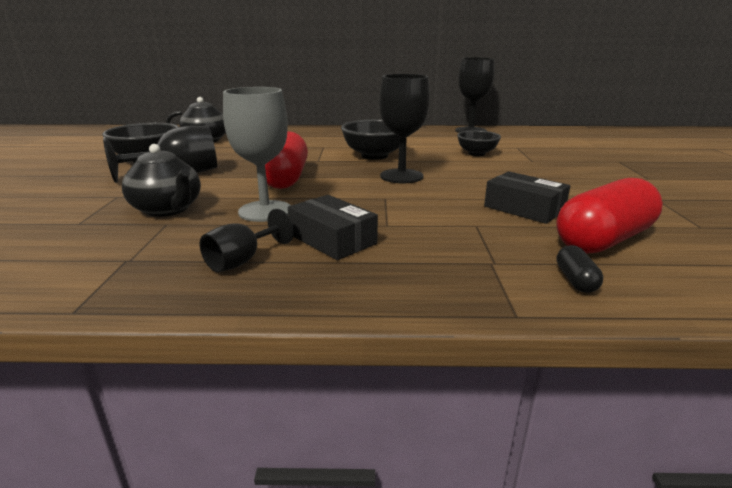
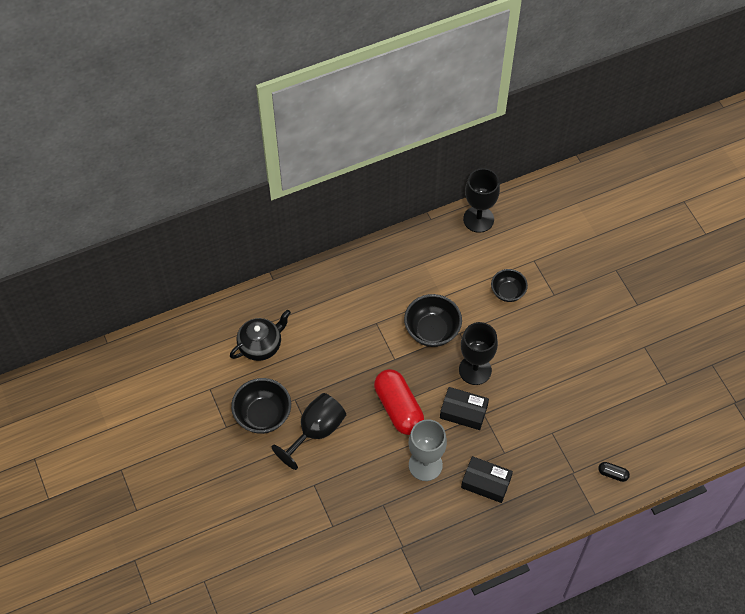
camera: 25 degrees left, 35 degrees up
(168, 209) = (366, 488): black teapot -> none
(242, 261) = (457, 523): black goblet -> none
(524, 208) = (571, 396): black box -> black box (463, 412)
(575, 280) = (612, 474): black capsule -> black capsule turned 45 degrees counterclockwise
(603, 240) = (619, 424): red capsule -> none

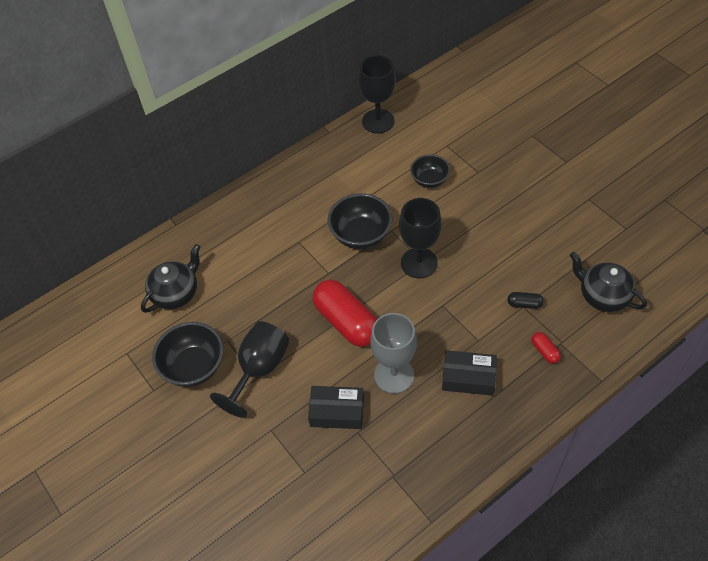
camera: 10 degrees left, 5 degrees down
(463, 412) = (419, 308): black box -> black box (337, 412)
(556, 476) = (544, 351): none -> red capsule
(612, 474) = (605, 333): black capsule -> black capsule (524, 304)
(623, 441) = (603, 296): none -> black teapot

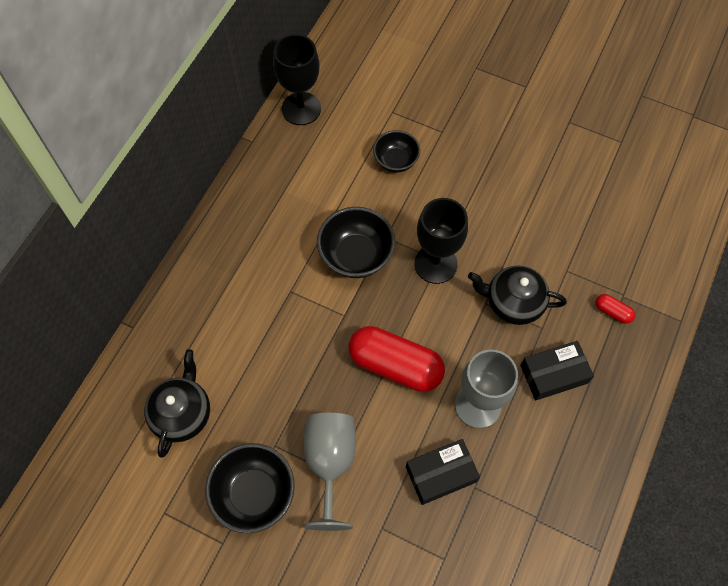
camera: 30 degrees left, 10 degrees up
(259, 369) = (330, 463): black goblet -> grey goblet
(524, 304) = (566, 267): black capsule -> none
(603, 296) = (637, 226): black teapot -> black teapot (513, 303)

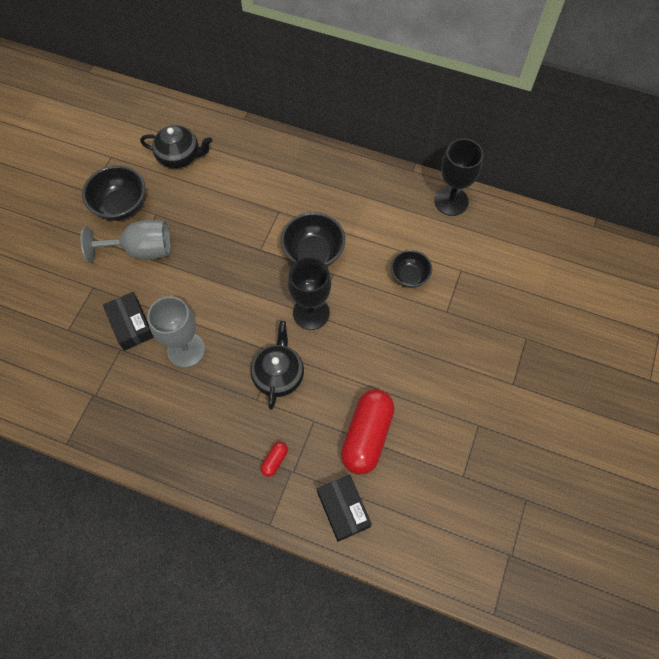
camera: 85 degrees right, 0 degrees up
(395, 365) = (219, 288): red capsule -> red capsule (367, 436)
(554, 374) = (214, 409): black box -> black box (343, 509)

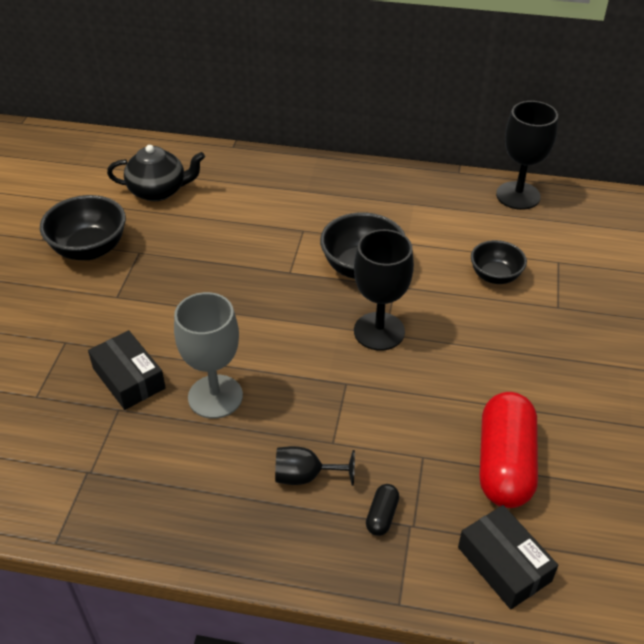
camera: 10 degrees left, 20 degrees down
(141, 250) = (127, 292): grey goblet -> none
(232, 422) = (305, 476): none -> black goblet
(274, 461) = (382, 516): red capsule -> black capsule
(278, 375) = (356, 409): black teapot -> none

